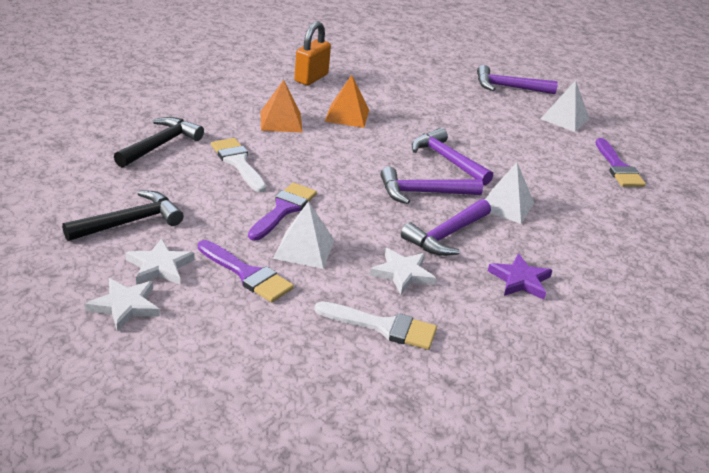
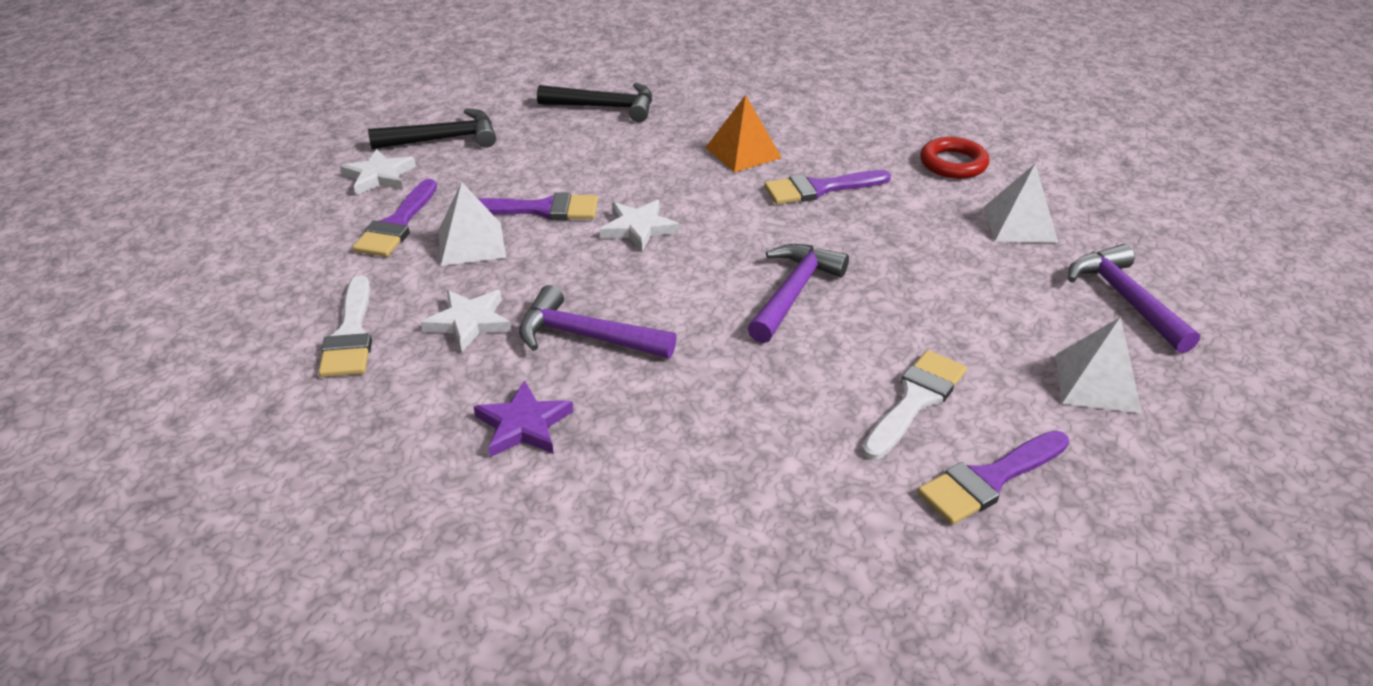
camera: 70 degrees right, 5 degrees up
(125, 306) = (304, 180): white star -> white star (638, 228)
(130, 222) = (443, 139): black hammer -> black hammer turned 45 degrees counterclockwise
(238, 162) = (616, 156): white brush -> white brush (915, 400)
(311, 78) = (887, 139): orange padlock -> none
(347, 115) = (819, 189): orange pyramid -> purple brush
(356, 73) = (953, 163): none -> red ring
(423, 193) = (678, 294): purple hammer -> none
(506, 205) = (717, 373): white pyramid -> white pyramid (1020, 224)

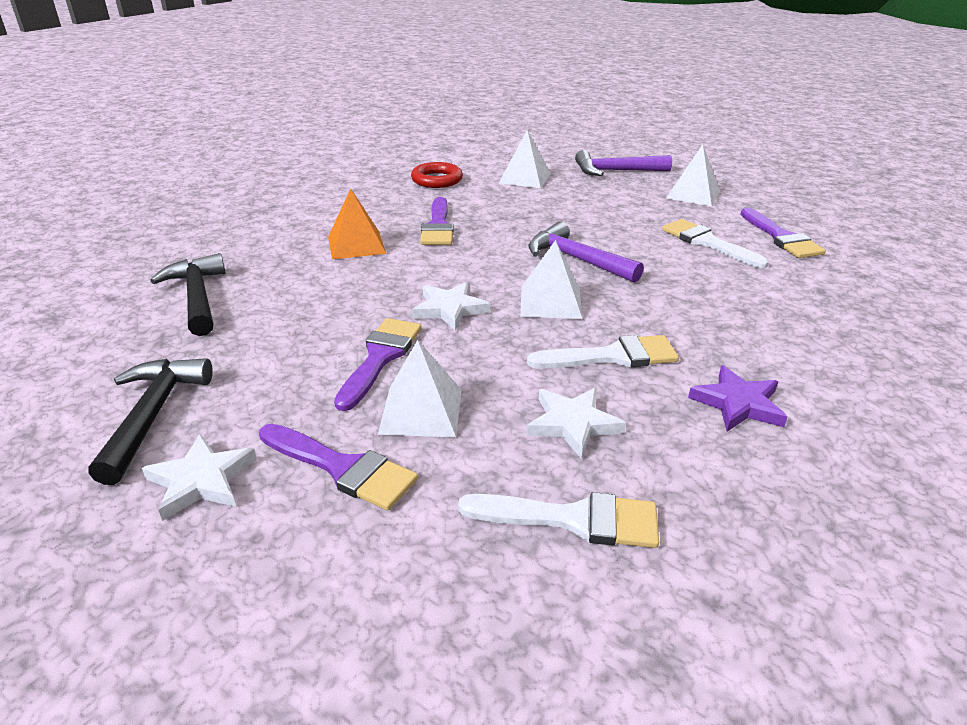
camera: 75 degrees left, 5 degrees down
(586, 336) = (612, 356): purple hammer -> white brush
(605, 107) = (197, 297): black hammer -> black hammer turned 45 degrees counterclockwise
(680, 286) = (550, 302): none -> white pyramid

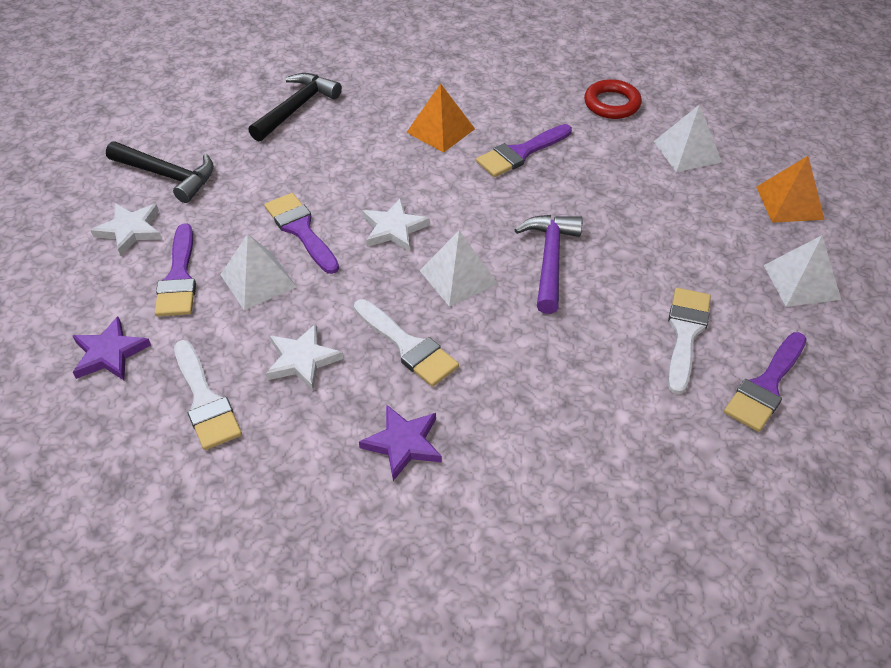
camera: 55 degrees right, 15 degrees up
(152, 415) = (167, 175): black hammer -> black hammer turned 60 degrees clockwise
(380, 357) = (300, 230): purple brush -> purple brush turned 105 degrees counterclockwise
(407, 582) = (109, 353): none -> purple star
(616, 171) = (789, 202): purple hammer -> orange pyramid

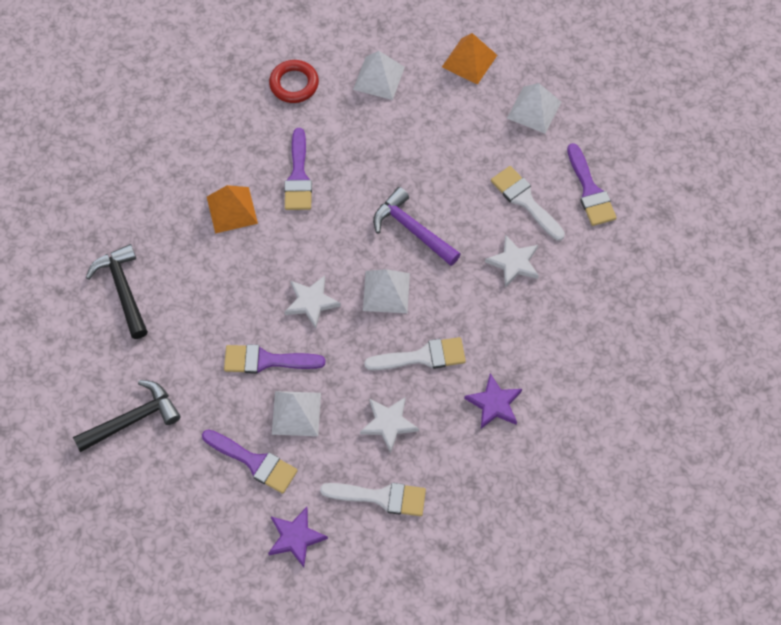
camera: 55 degrees left, 15 degrees up
(130, 230) = (177, 472): white star -> white star (514, 262)

